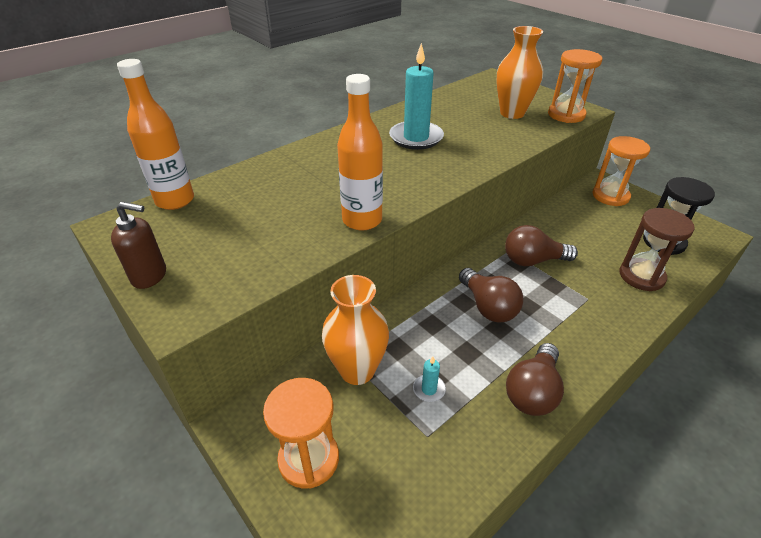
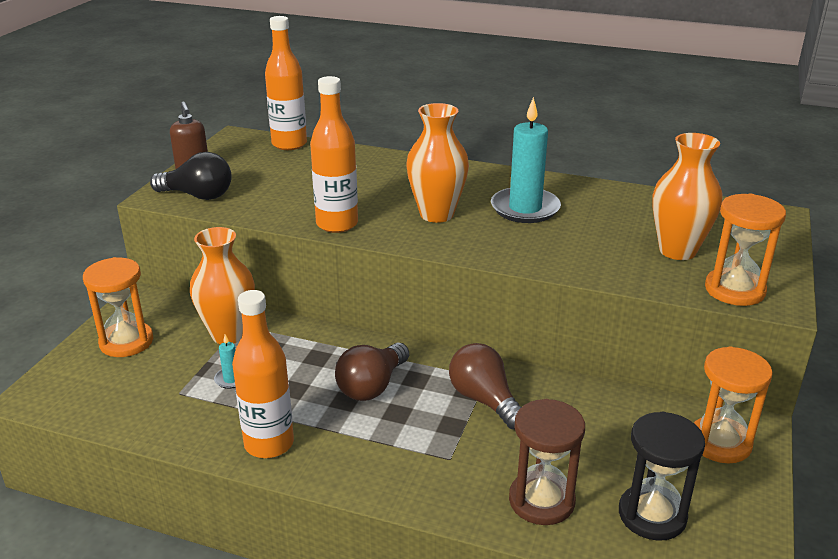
camera: 60 degrees right, 10 degrees down
(213, 287) = (198, 195): none -> black light bulb
(391, 172) = (437, 214): none -> orange vase
(533, 391) = (269, 444): brown light bulb -> orange bottle

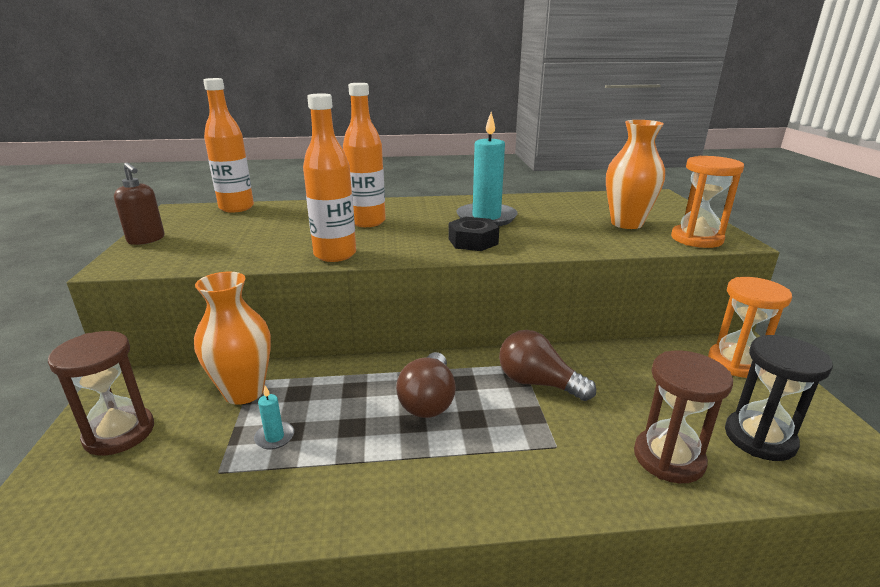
camera: 25 degrees left, 5 degrees down
(126, 342) = (119, 433): orange hourglass -> brown hourglass
(198, 195) = (166, 257): black light bulb -> none
(269, 444) = (364, 495): orange bottle -> orange bottle (367, 222)
(437, 214) = (419, 233): orange vase -> none
(479, 237) = (473, 241): none -> black nut

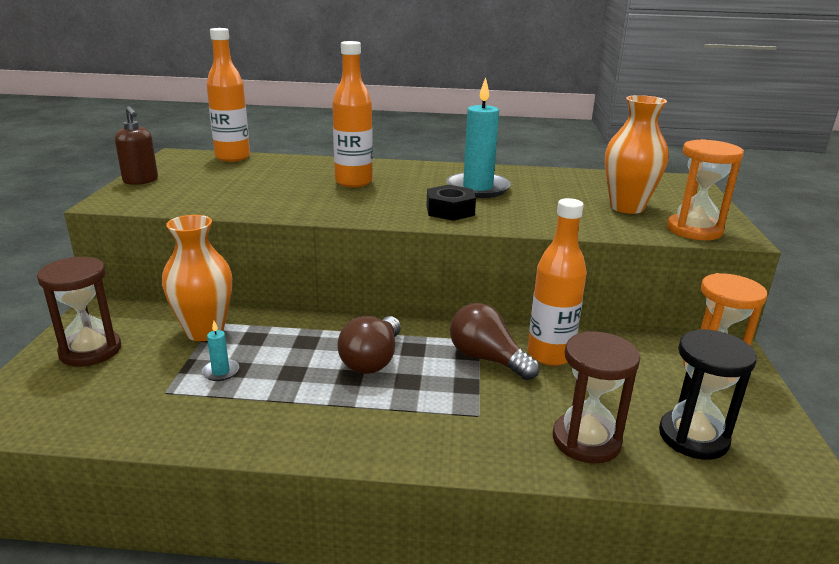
camera: 10 degrees right, 0 degrees up
(335, 255) = (308, 210): orange bottle -> orange bottle (549, 355)

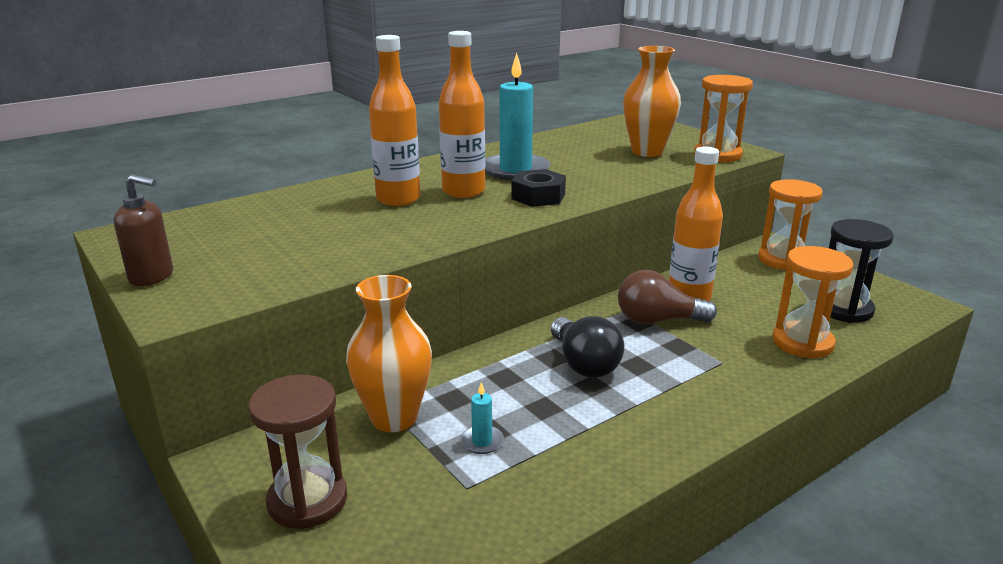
camera: 40 degrees left, 0 degrees up
(232, 157) = (202, 215): orange bottle -> orange bottle (463, 191)
(372, 360) = (584, 364): brown light bulb -> black light bulb
(586, 440) = (802, 343): brown hourglass -> orange hourglass

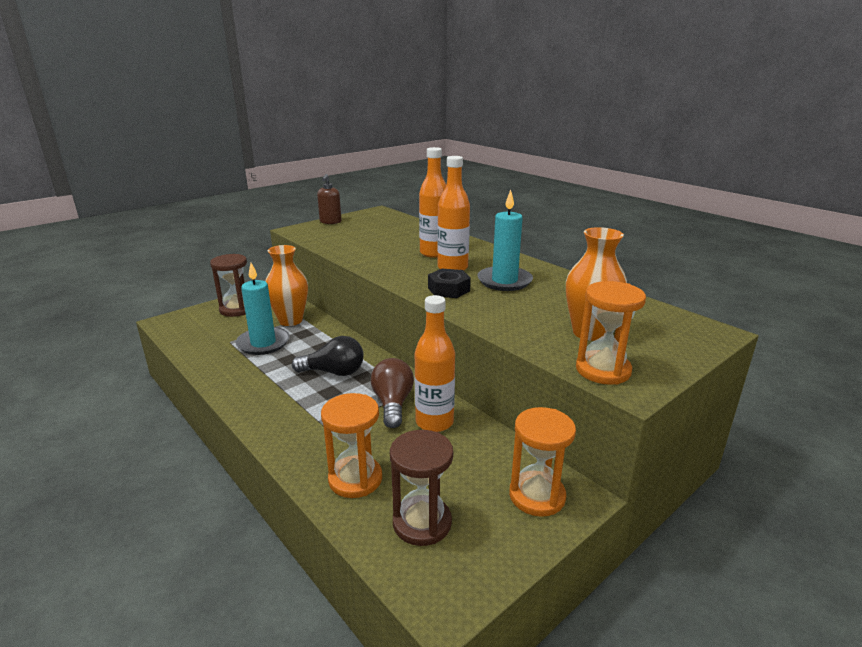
camera: 85 degrees right, 0 degrees up
(482, 441) = (263, 343): turquoise candle -> turquoise candle, size x2.30
(584, 364) = (334, 372): black light bulb -> black light bulb turned 150 degrees counterclockwise
(844, 309) = (422, 523): black hourglass -> brown hourglass

